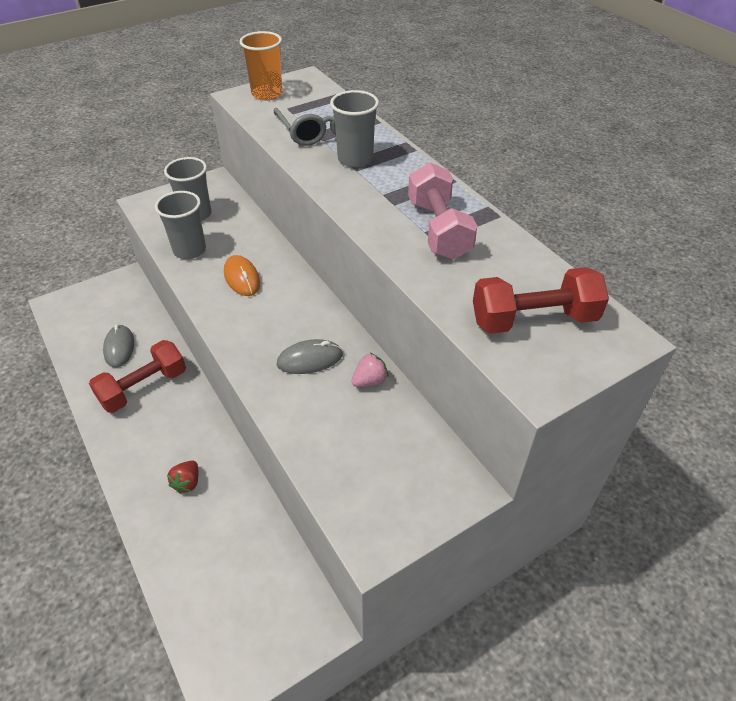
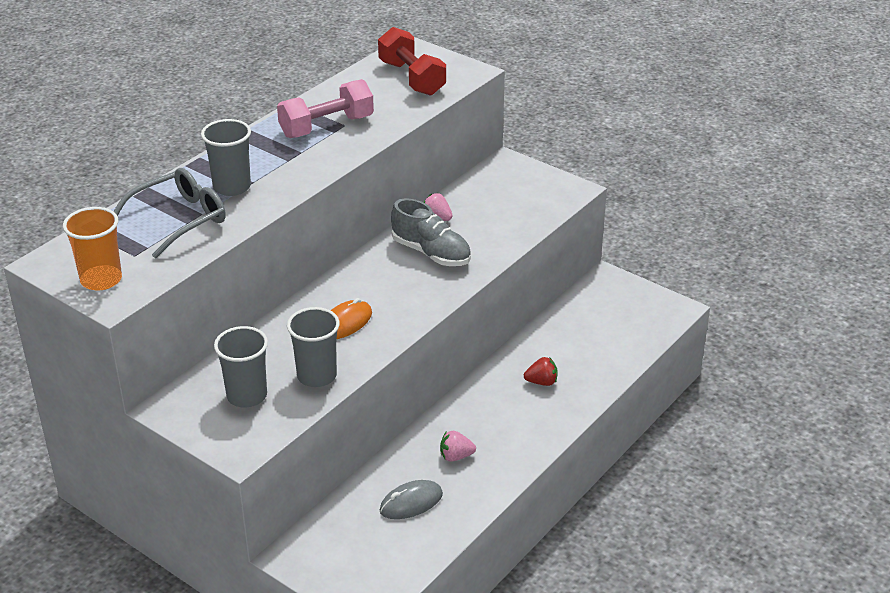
camera: 110 degrees left, 10 degrees down
(144, 388) = (456, 456): red dumbbell -> pink strawberry
(310, 359) = (431, 253): grey mouse -> grey shoe

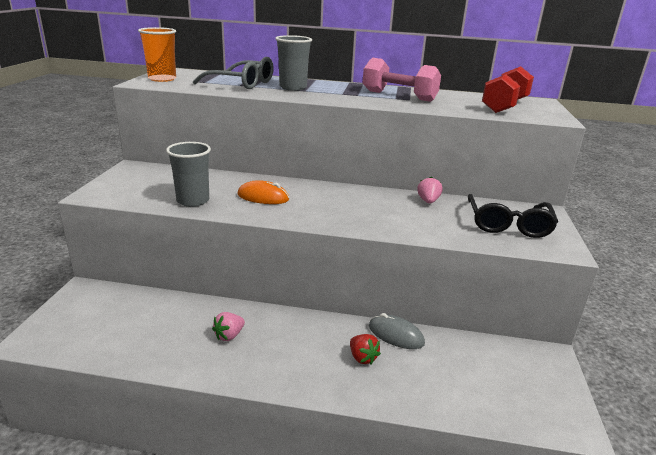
camera: 60 degrees right, 10 degrees down
(247, 396) = (156, 185): grey cup -> none
(411, 502) = (160, 328): grey mouse -> grey mouse (396, 335)
(431, 253) = (383, 208): grey shoe -> none
(456, 456) = (229, 335): pink strawberry -> pink strawberry turned 105 degrees counterclockwise
(514, 195) = (508, 224): none -> black glasses

